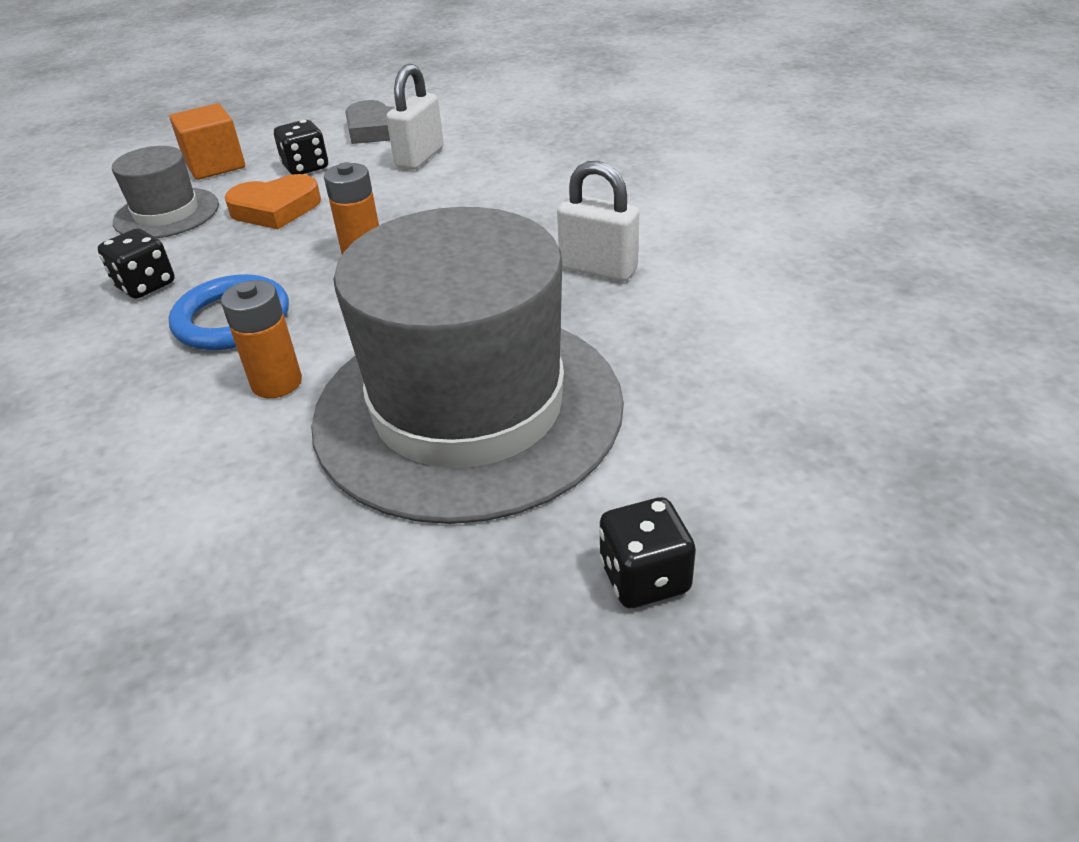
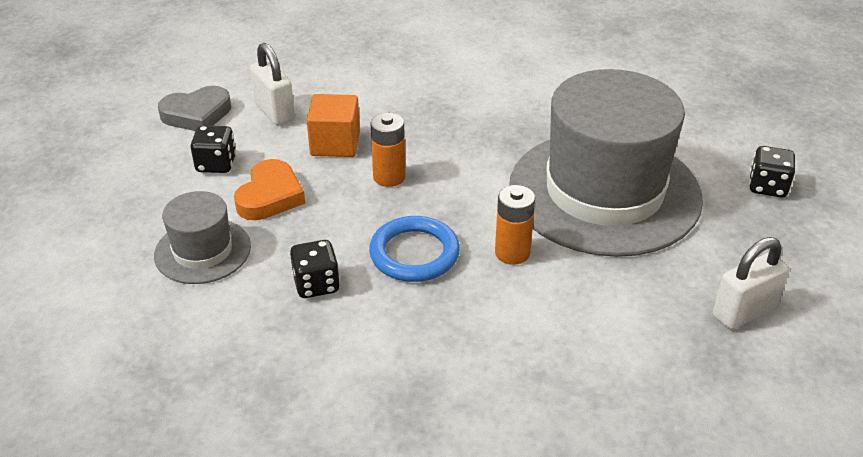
camera: 60 degrees left, 0 degrees up
(215, 165) = (143, 206): orange cube -> orange cube (335, 144)
(598, 269) = (510, 102): white padlock -> white padlock (743, 312)

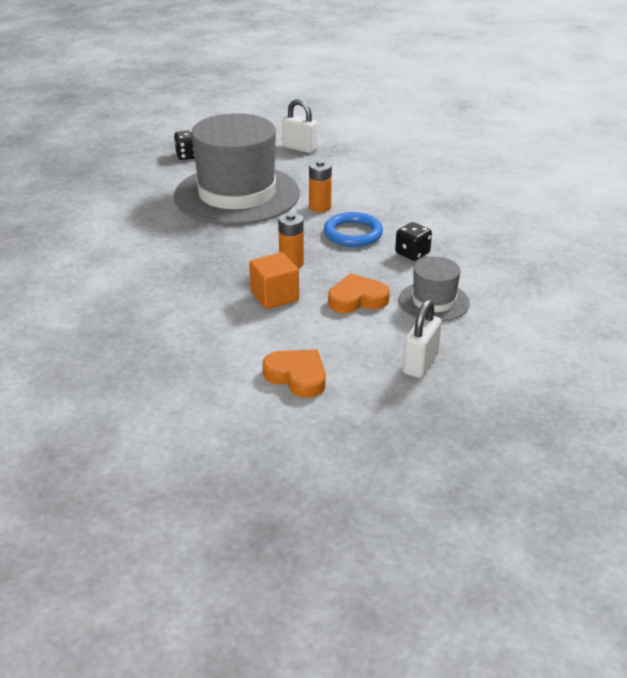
camera: 120 degrees left, 5 degrees down
(197, 114) = (297, 376): grey heart -> orange heart
(216, 164) = (348, 336): black dice -> none
(275, 112) = (259, 338): white padlock -> white padlock (420, 364)

